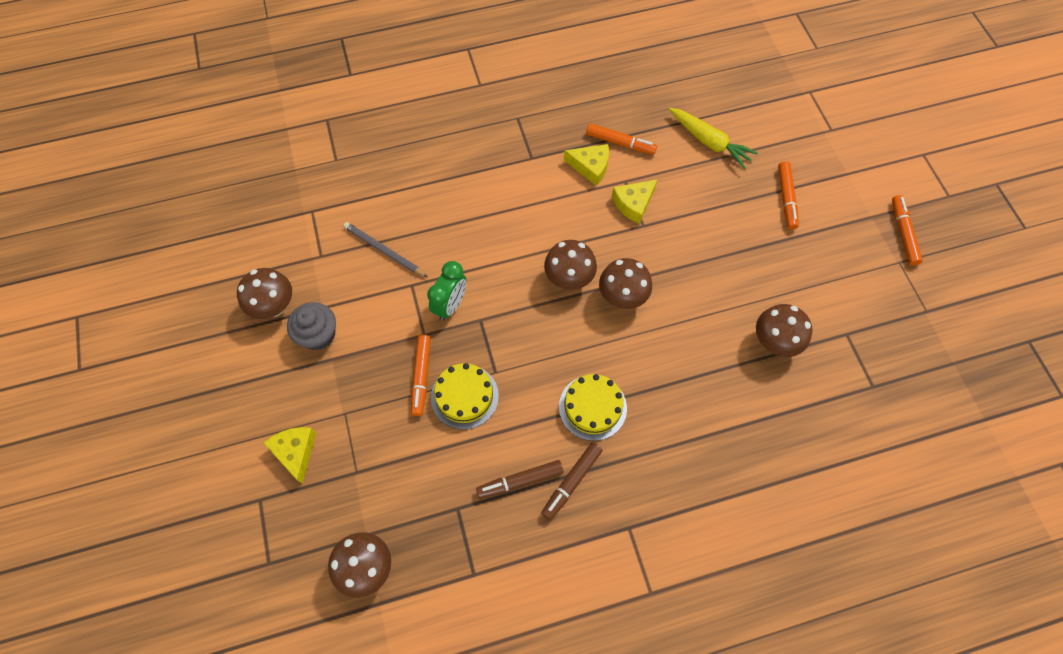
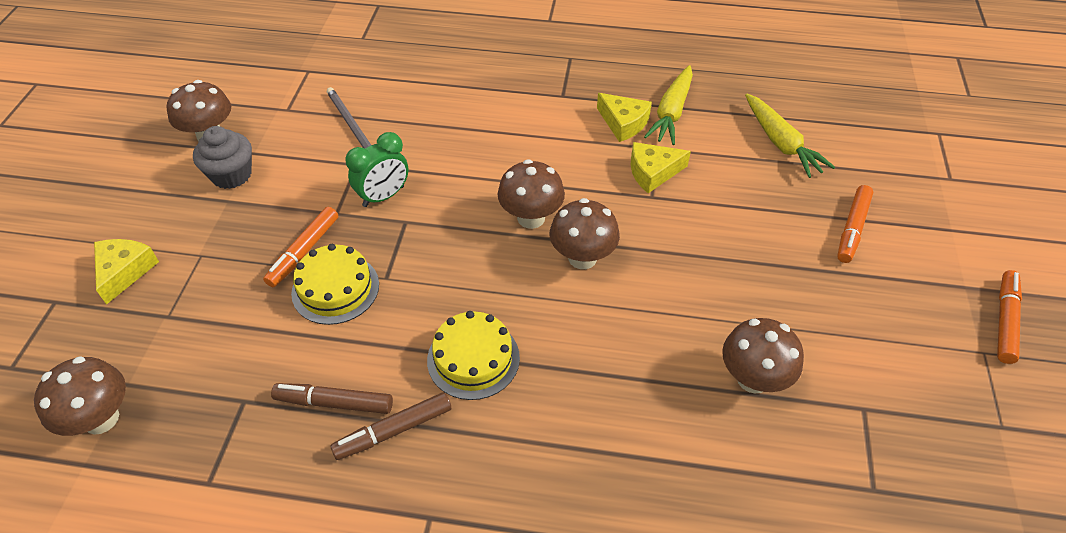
camera: 25 degrees right, 15 degrees down
(620, 143) = (671, 112): orange marker -> yellow carrot

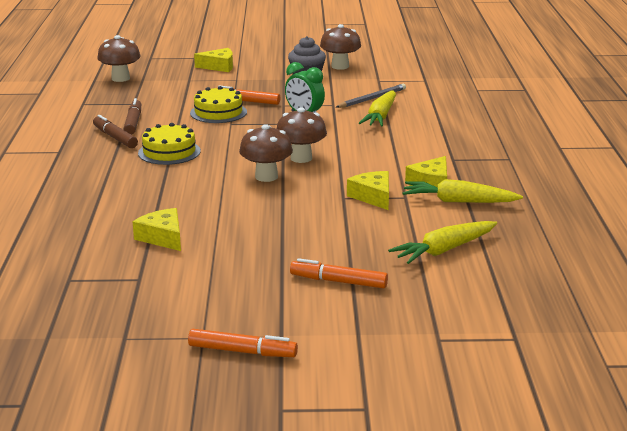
camera: 80 degrees right, 25 degrees down
(417, 128) = (380, 116): none -> yellow carrot
(753, 379) = (162, 237): brown mushroom -> yellow cheese

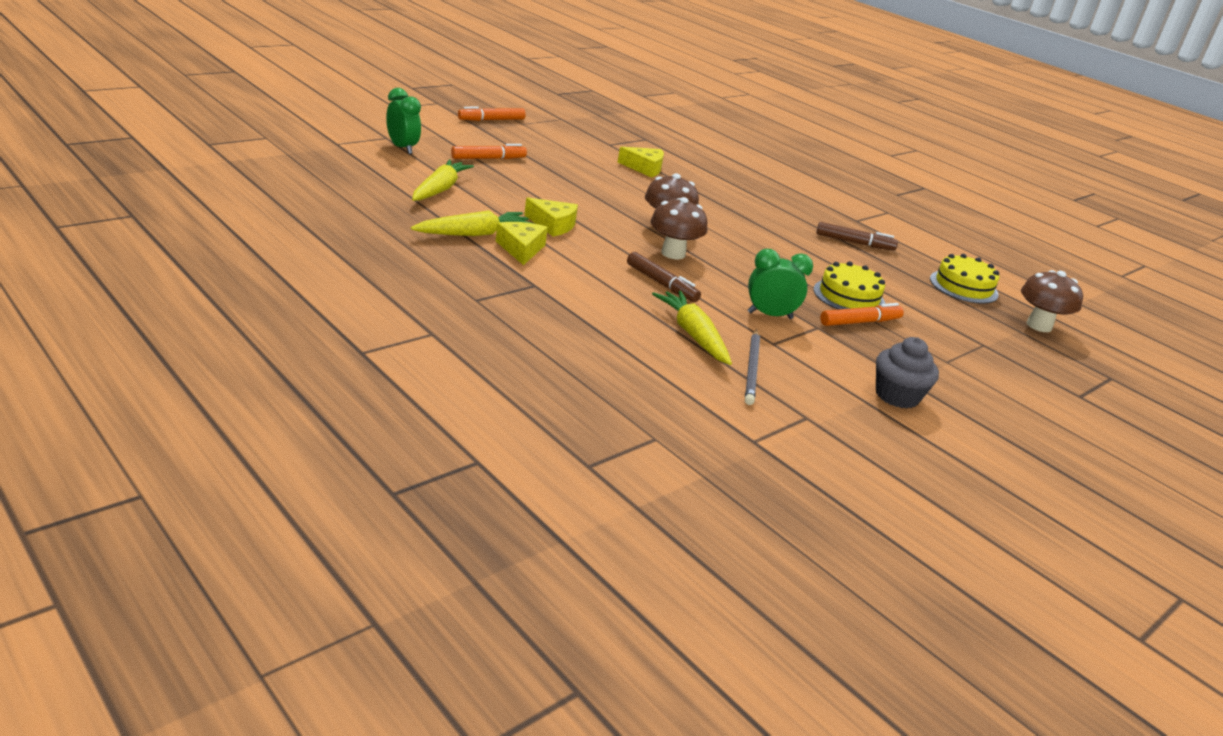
camera: 135 degrees right, 5 degrees up
(133, 122) = (882, 264): brown marker -> brown marker (661, 284)
(169, 152) = (784, 237): yellow cake -> yellow cake (963, 286)
(219, 66) = (1017, 384): yellow cheese -> none
(340, 66) = (905, 438): brown mushroom -> none
(433, 316) = (402, 148): none -> green clock

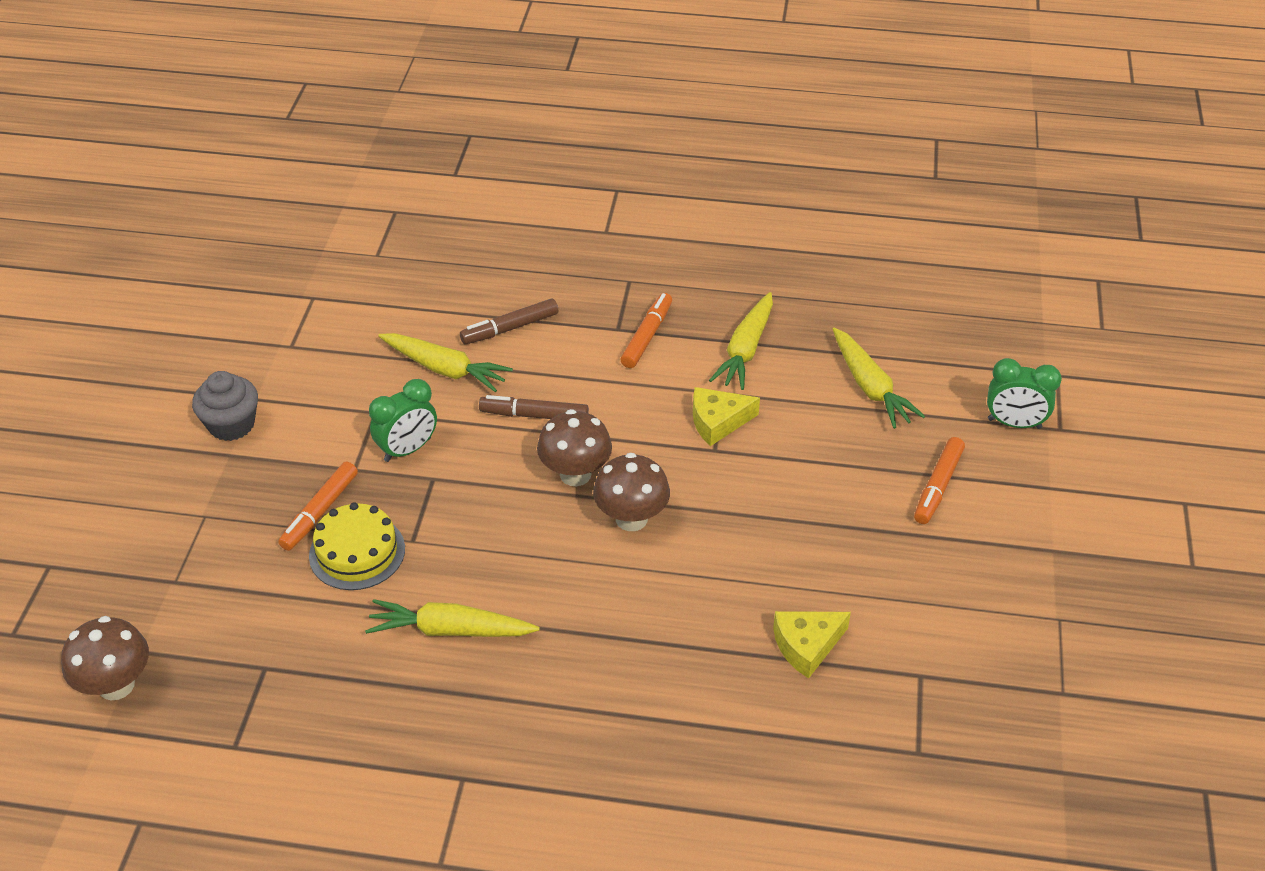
camera: 145 degrees right, 15 degrees up
(491, 120) = (1088, 586): orange marker -> orange marker (647, 336)
(521, 249) = (688, 363): yellow cheese -> none
(752, 369) = (368, 366): grey pencil -> none
(819, 250) = (450, 630): none -> yellow carrot
(854, 243) = (424, 697): brown marker -> brown marker (510, 328)
(963, 286) = (238, 705): yellow cake -> none

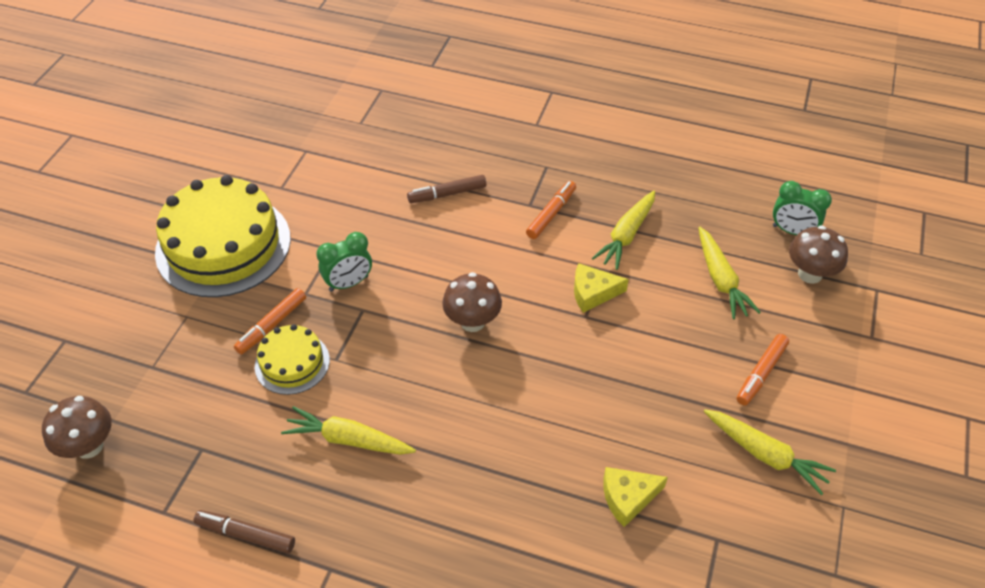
camera: 10 degrees right, 5 degrees up
(231, 424) = (223, 245): grey cupcake -> yellow cake
(445, 369) = (391, 221): yellow carrot -> yellow carrot (765, 454)
(534, 415) = (451, 268): brown marker -> brown marker (246, 534)
(631, 519) = (508, 366): brown mushroom -> brown mushroom (810, 274)
(1014, 423) = (834, 327): green clock -> green clock (792, 231)

